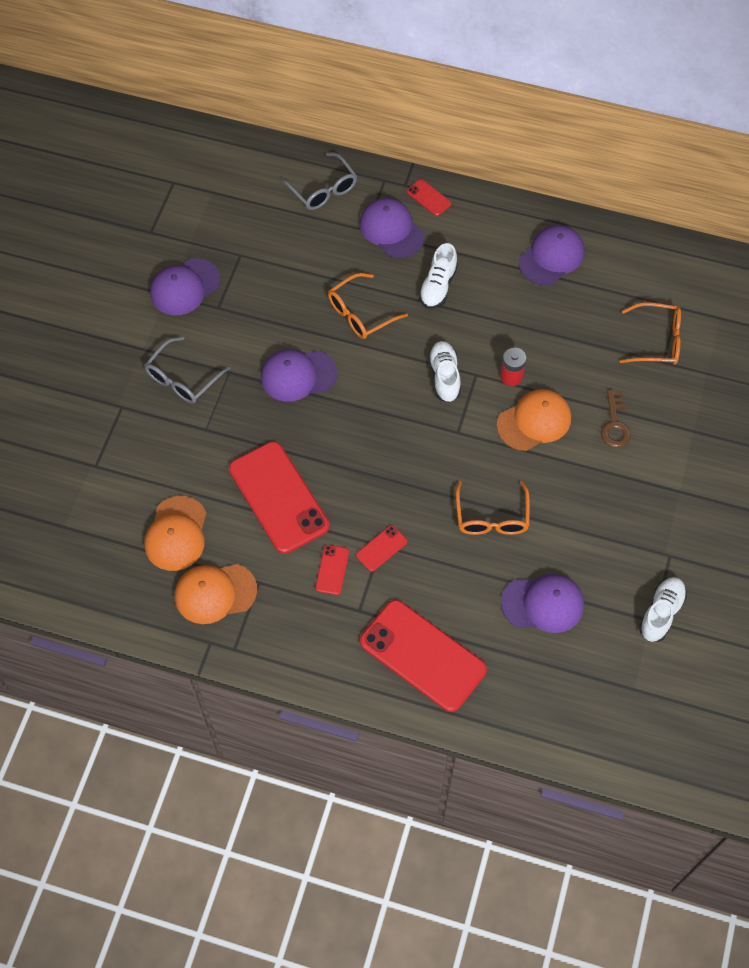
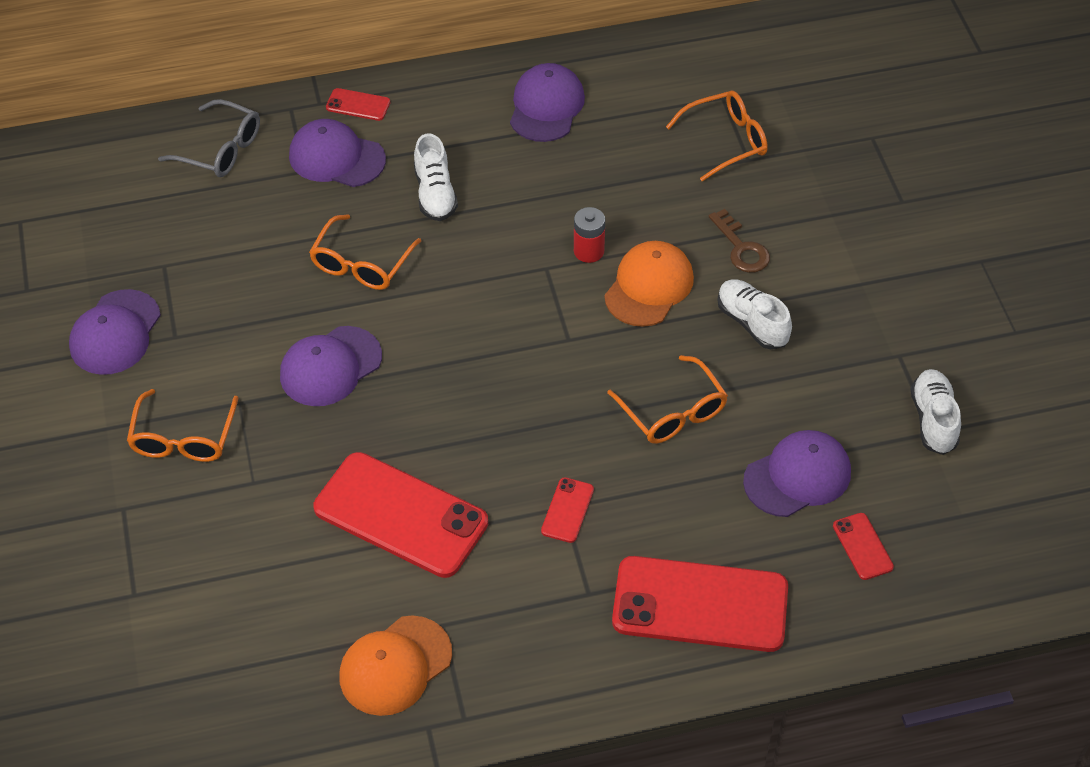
camera: 30 degrees left, 10 degrees down
(176, 534) = (297, 622): orange cap -> none
(182, 379) = (183, 438): grey glasses -> orange glasses
(332, 570) = (524, 564): red phone -> red phone (863, 546)
(444, 377) = (511, 287): white shoe -> white shoe (752, 323)

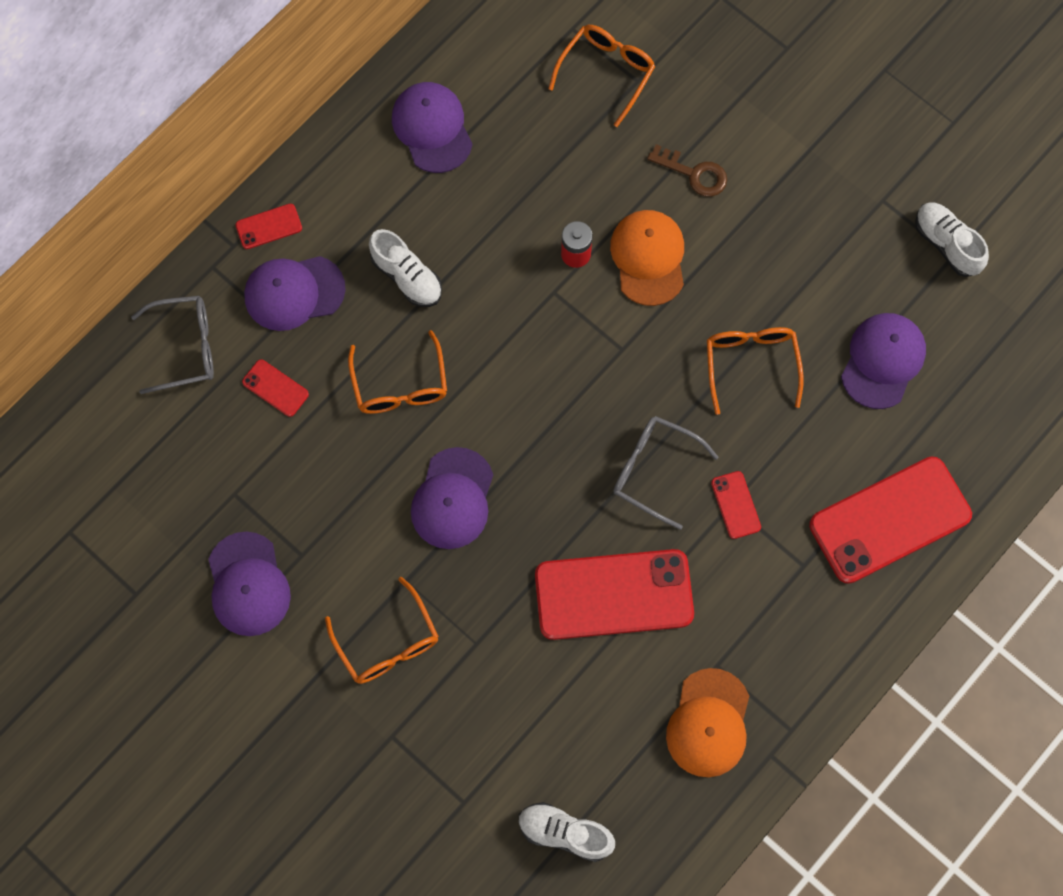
camera: 35 degrees left, 20 degrees up
(517, 443) = (653, 470): none -> grey glasses
(673, 412) = (751, 364): orange glasses -> orange glasses turned 120 degrees counterclockwise
(752, 323) = (752, 241): white shoe -> white shoe (565, 833)
(863, 546) = (970, 391): red phone -> red phone (275, 388)

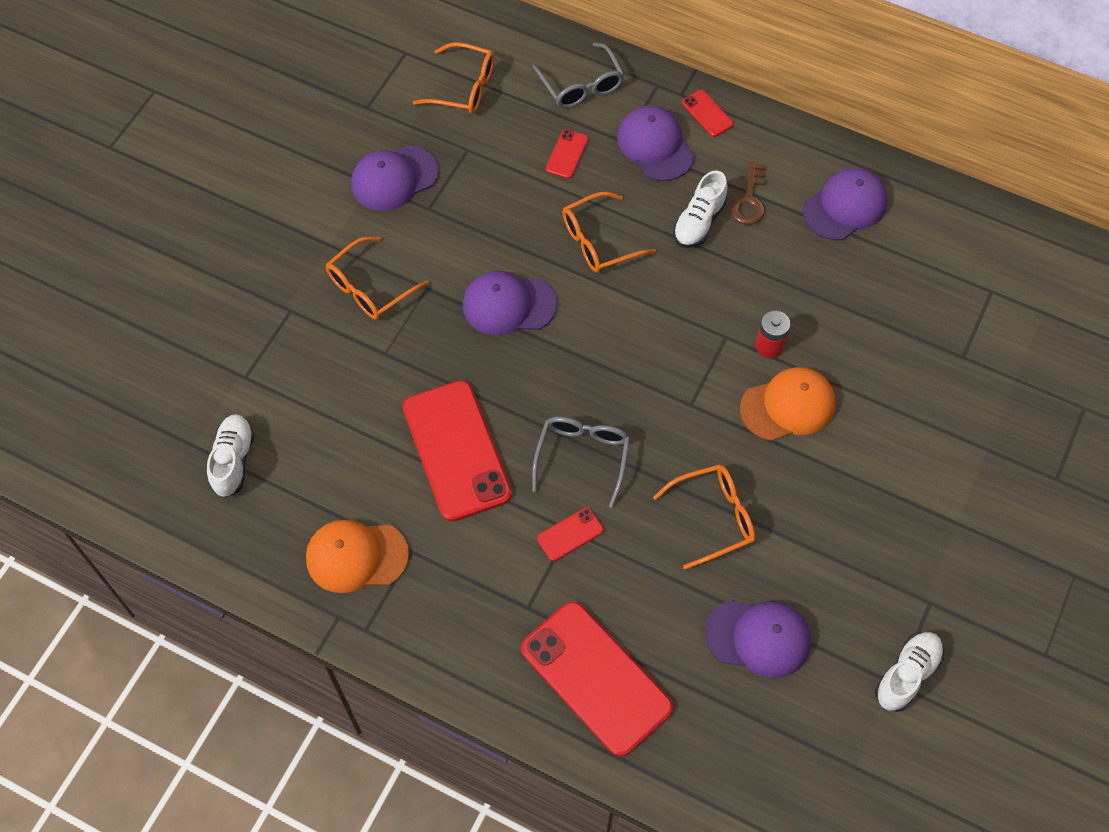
camera: 75 degrees right, 10 degrees down
(606, 72) = (960, 329): orange glasses -> orange glasses (464, 87)
(694, 173) = (888, 425): brown key -> brown key (749, 200)

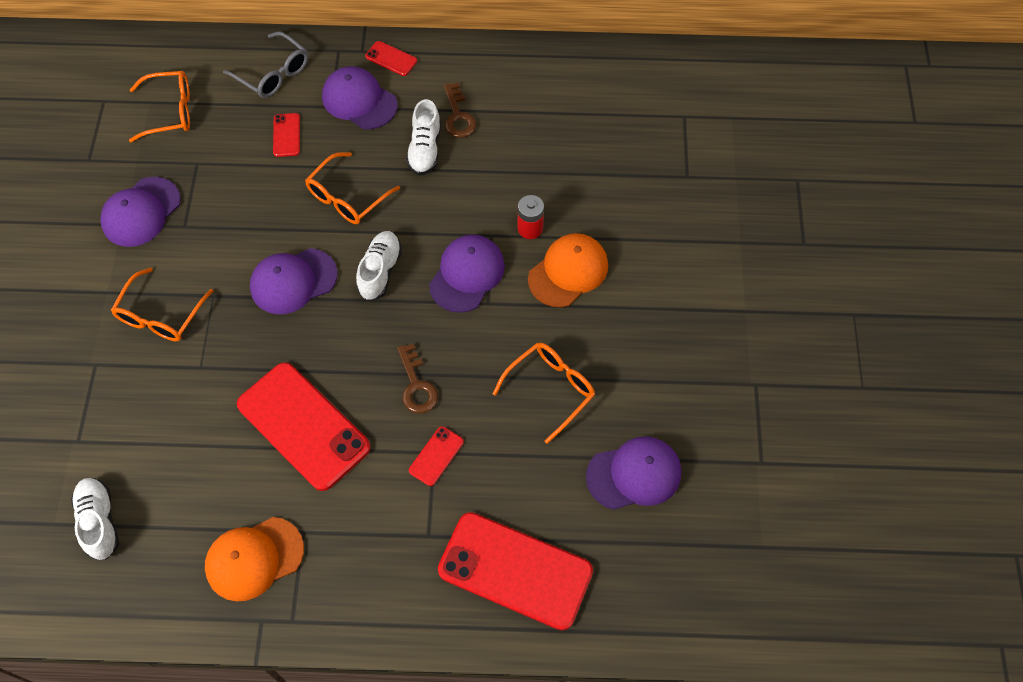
camera: 25 degrees left, 0 degrees up
(582, 457) = (416, 385): grey glasses -> brown key
(845, 206) = (538, 92): purple cap -> purple cap (467, 274)
(906, 675) = (765, 452): white shoe -> white shoe (380, 271)

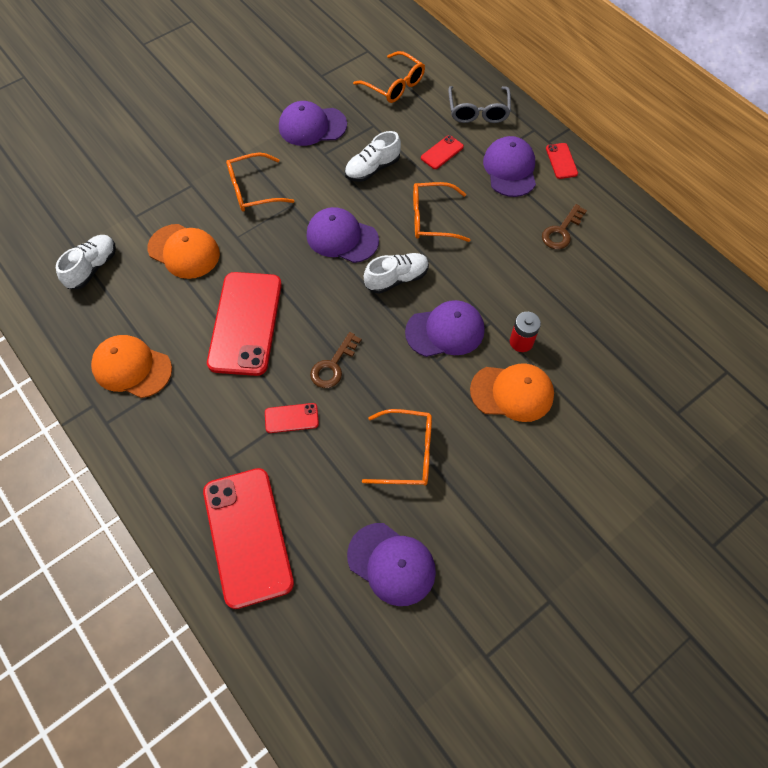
camera: 50 degrees right, 0 degrees up
(168, 424) = (184, 251): none -> orange cap
(425, 149) = (514, 233): white shoe -> white shoe (372, 169)

